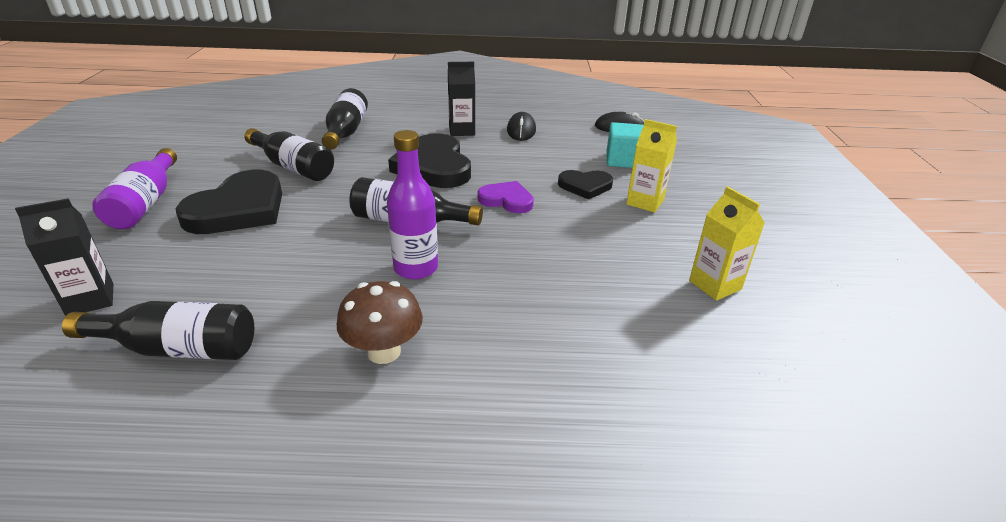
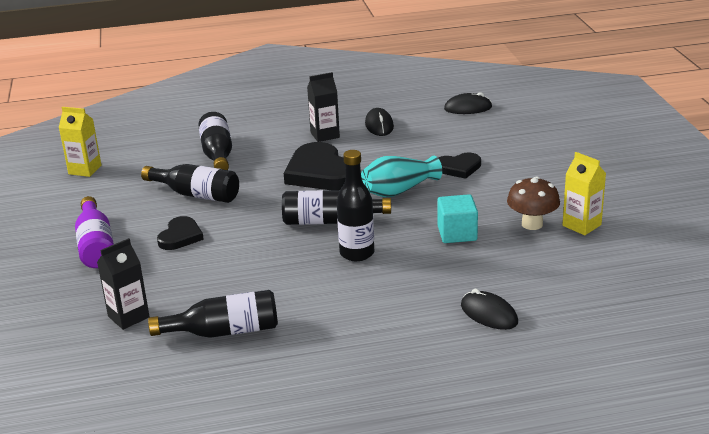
camera: 10 degrees left, 5 degrees down
(239, 209) = (180, 236): black heart -> black heart, size x0.56
(384, 351) = (368, 307): brown mushroom -> brown mushroom (532, 224)
(416, 268) = (357, 253): purple bottle -> black bottle
(506, 200) = (399, 191): purple heart -> turquoise vase
(543, 403) = (489, 314): none -> black mouse
(623, 160) = (481, 139): turquoise cube -> turquoise cube (457, 233)
(645, 202) = (512, 173): yellow carton -> yellow carton (85, 170)

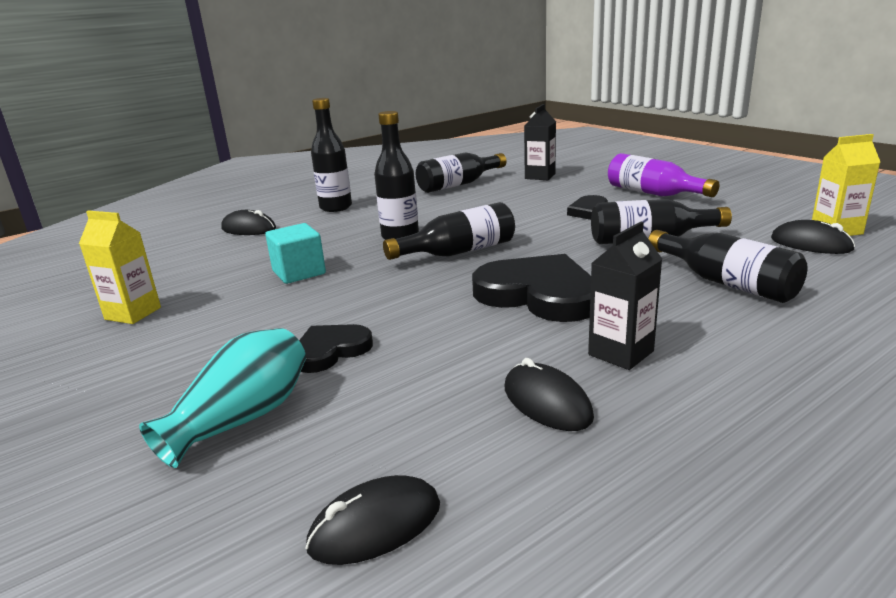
camera: 155 degrees right, 5 degrees down
(122, 165) = (811, 244): none -> black mouse
(385, 328) = (336, 207): none -> black bottle
(399, 191) = (403, 298): turquoise vase -> turquoise vase (242, 419)
(532, 224) = (203, 300): brown mushroom -> none

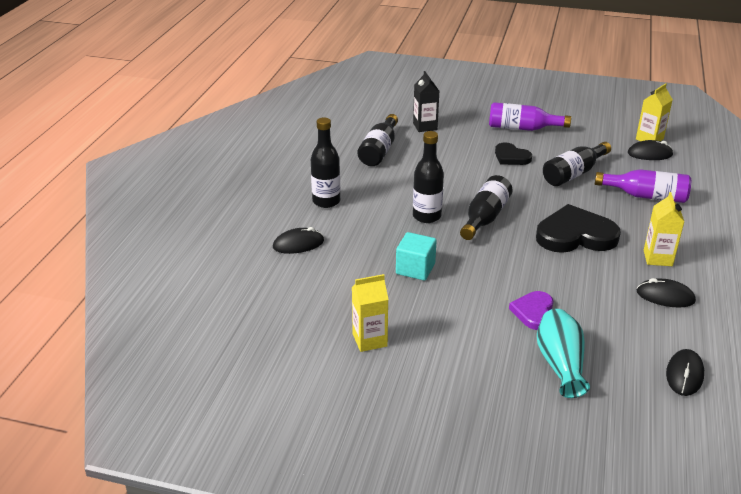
camera: 40 degrees left, 10 degrees up
(330, 351) = (533, 312): black heart -> purple heart
(621, 353) = (657, 258): black carton -> yellow carton
(726, 282) = (646, 196): black bottle -> purple bottle

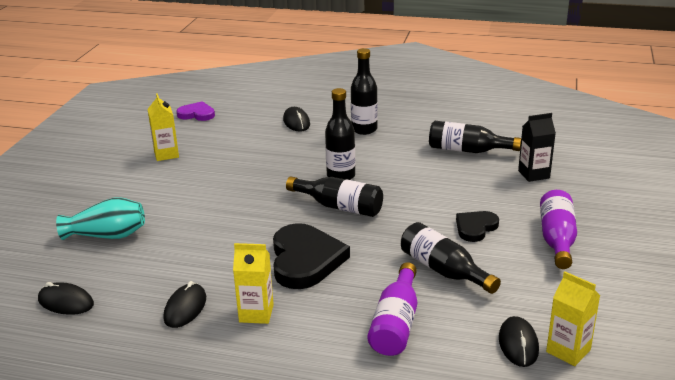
camera: 90 degrees right, 5 degrees down
(415, 269) = (255, 171): turquoise cube -> none
(533, 312) = (180, 226): purple heart -> purple heart (197, 114)

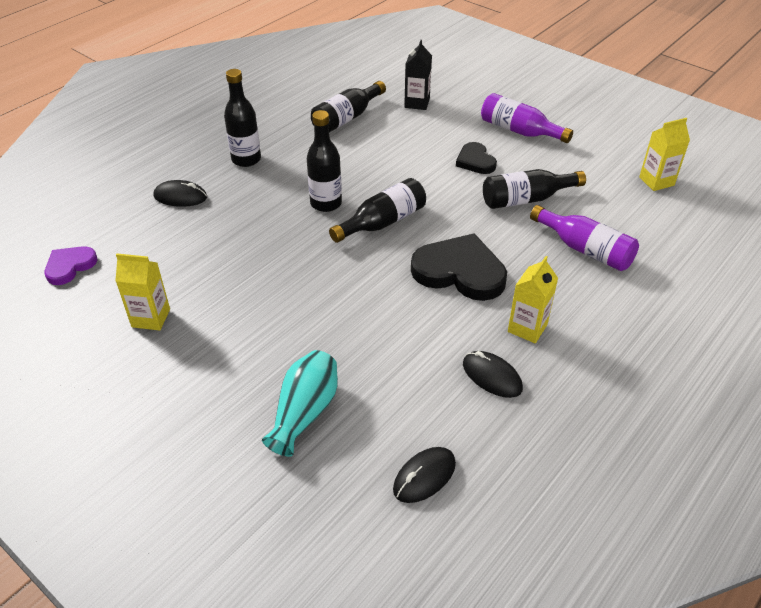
camera: 65 degrees left, 15 degrees up
(518, 344) = (639, 199): black mouse -> none

